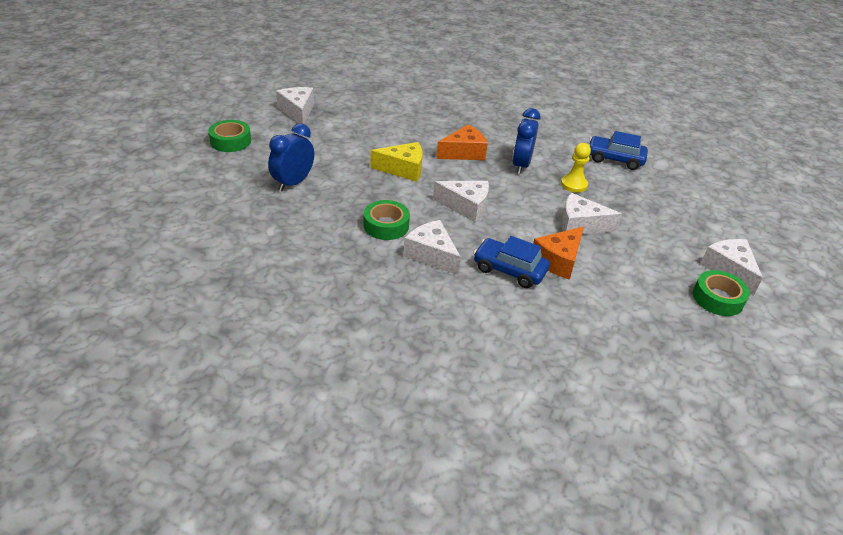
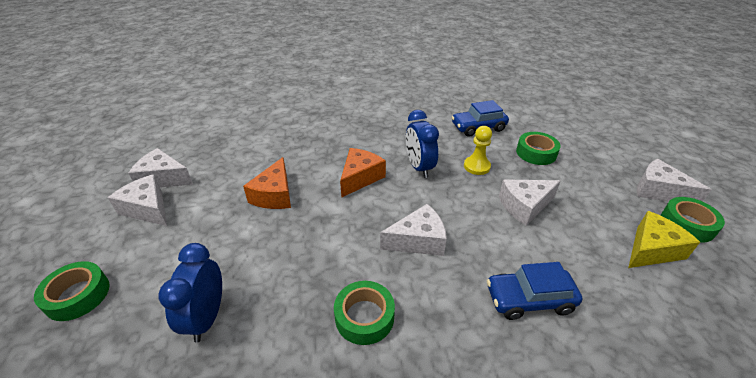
camera: 30 degrees left, 0 degrees up
(403, 169) = (320, 227): yellow cheese -> yellow cheese (651, 250)
(431, 255) = (445, 329): white cheese -> white cheese (163, 178)
(558, 260) = (552, 258): orange cheese -> orange cheese (274, 195)
(645, 198) = (536, 153): none -> green tape

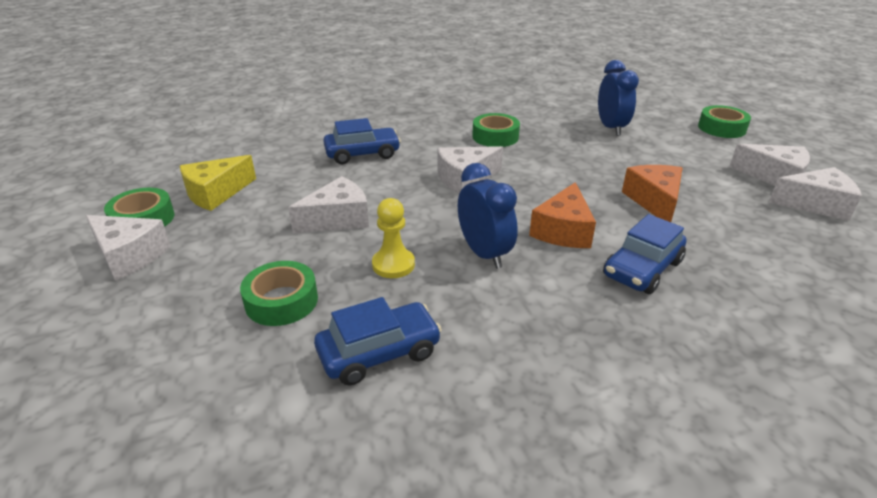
camera: 170 degrees right, 5 degrees down
(330, 149) = (642, 269): none -> blue car

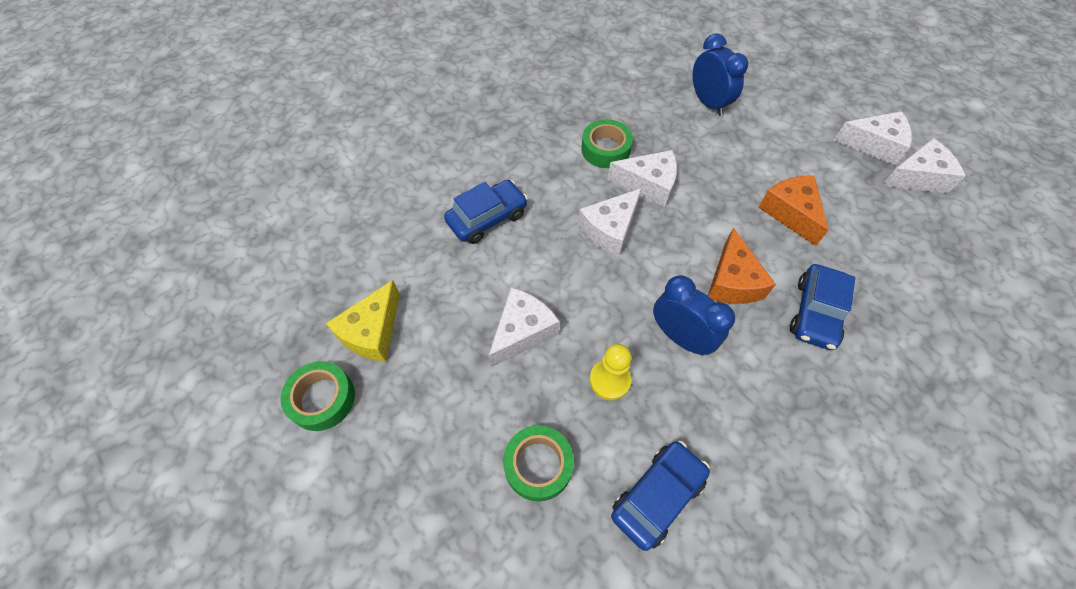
camera: 20 degrees left, 25 degrees up
(129, 256) = (348, 458): white cheese -> white cheese (648, 185)
(721, 128) = (806, 77): green tape -> none

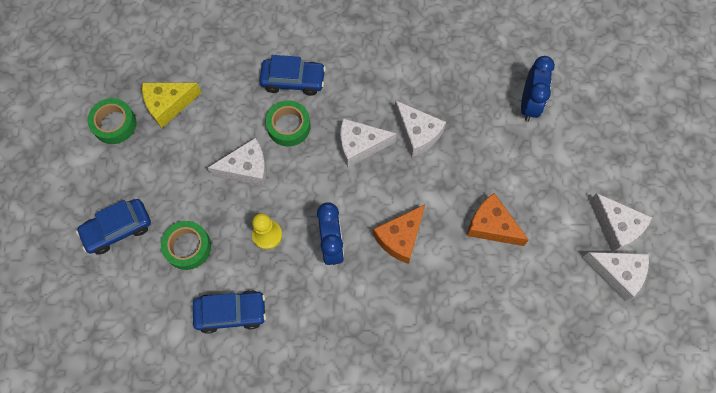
camera: 40 degrees right, 10 degrees up
(605, 149) = (416, 87): green tape -> green tape (288, 126)
(790, 213) = (491, 226): orange cheese -> orange cheese turned 75 degrees counterclockwise
(815, 313) = (430, 297): blue car -> blue car (118, 229)

